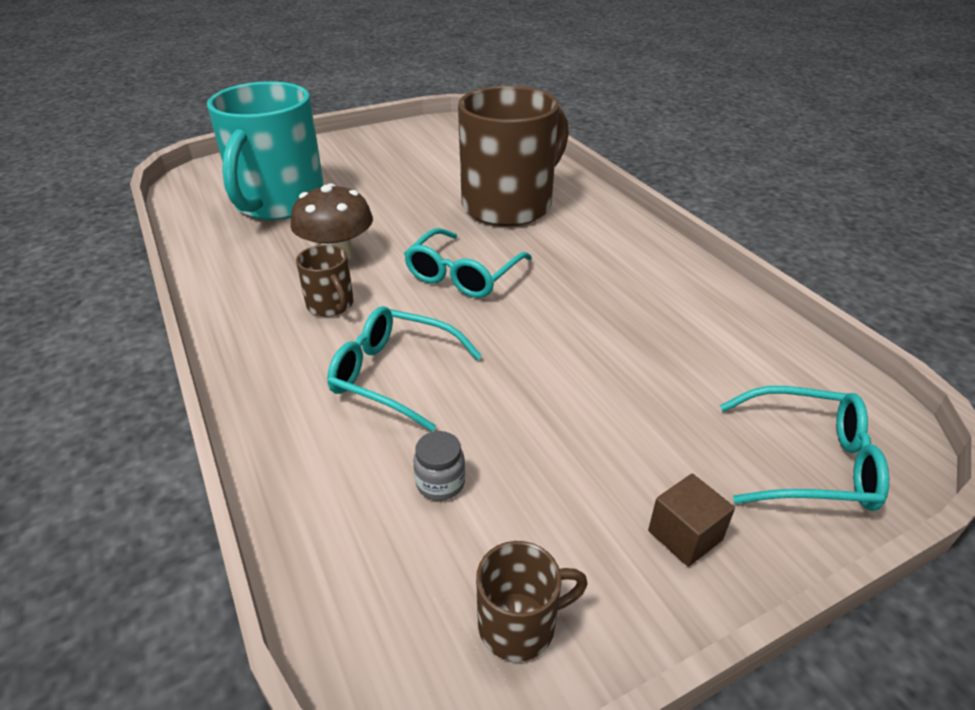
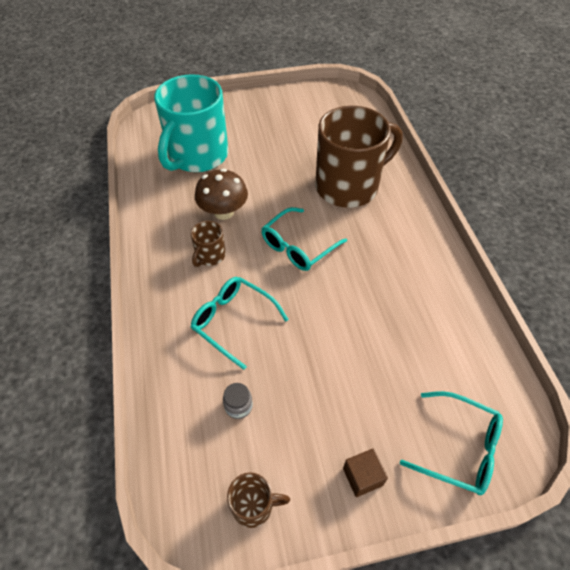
camera: 15 degrees right, 15 degrees up
(331, 305) = (210, 256): brown mug -> brown mug turned 45 degrees clockwise

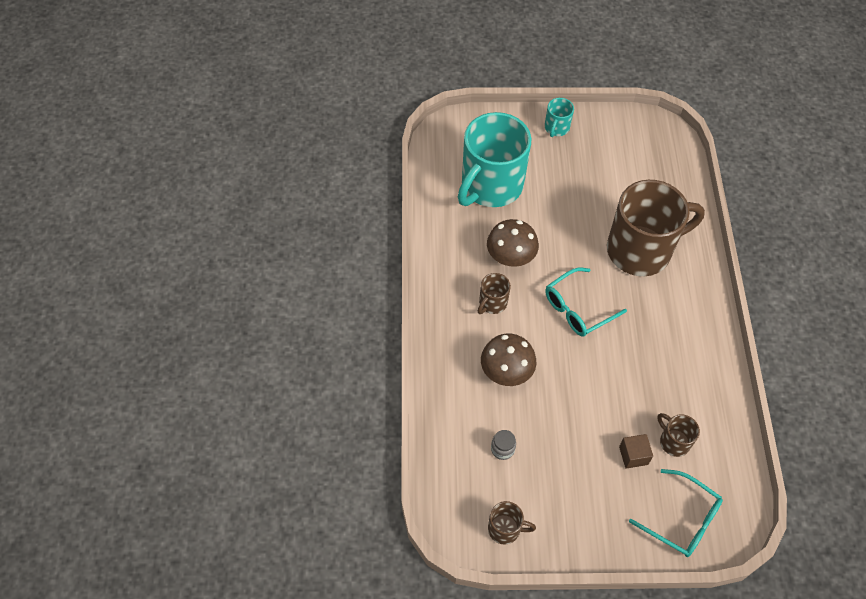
camera: 10 degrees right, 5 degrees up
(232, 321) = (506, 372): turquoise glasses -> brown mushroom
(252, 104) = (556, 128): none -> turquoise mug
(362, 477) = (596, 525): brown cube -> brown cube (633, 455)
(426, 360) = (673, 441): none -> brown mug

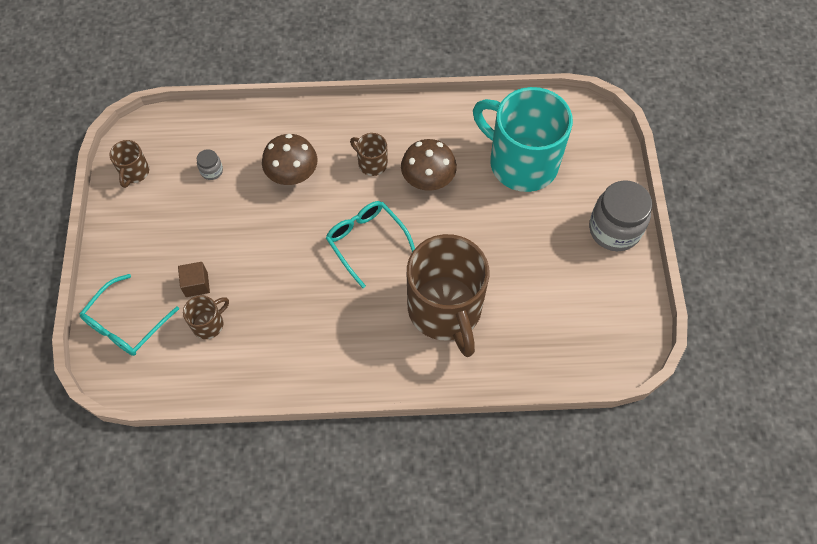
camera: 90 degrees right, 5 degrees up
(556, 128) = (614, 229): turquoise mug -> grey jar

